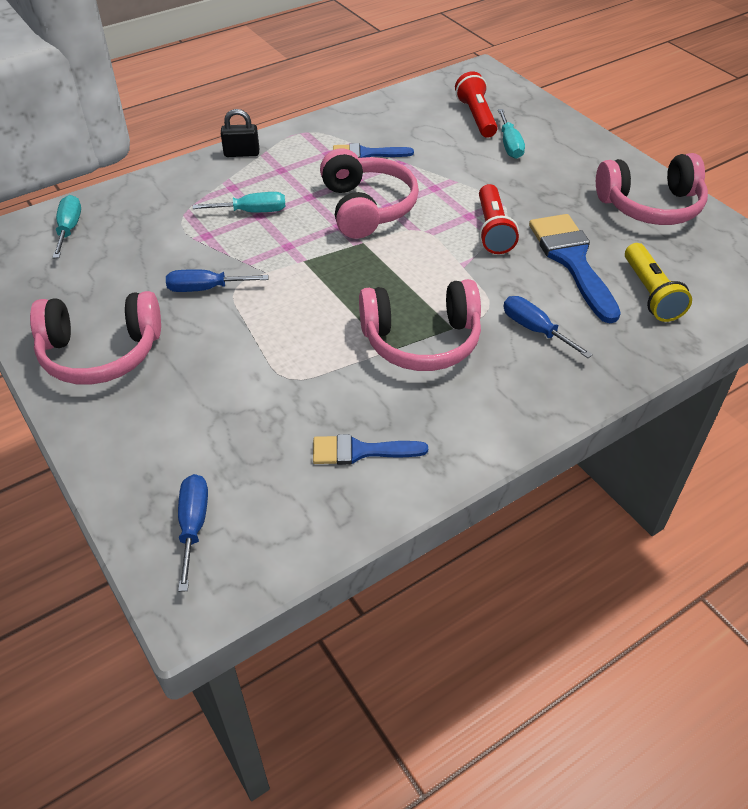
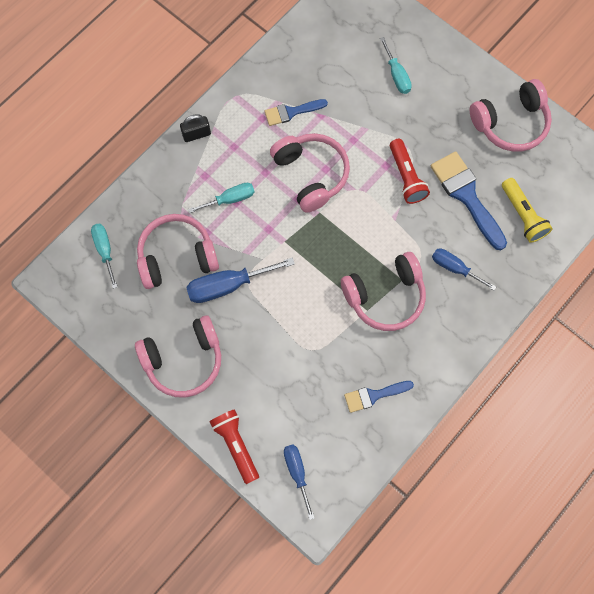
camera: 15 degrees left, 25 degrees up
(155, 250) = (177, 256): none -> pink headphones
(205, 288) = (228, 285): blue screwdriver -> blue screwdriver, size x1.56
(476, 117) = (363, 45): red flashlight -> red flashlight (236, 445)

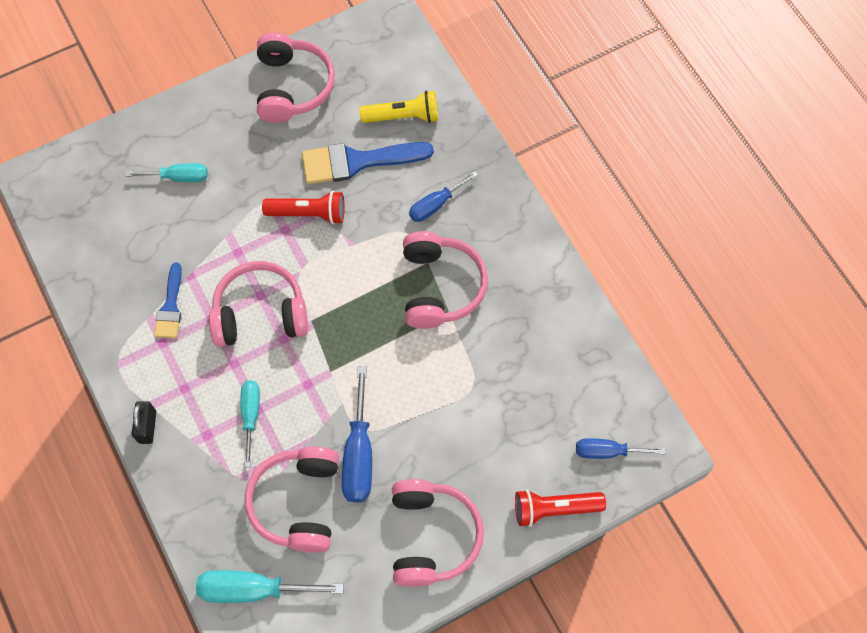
camera: 70 degrees left, 5 degrees down
(105, 250) = (253, 589): turquoise screwdriver -> turquoise screwdriver, size x1.56
(374, 395) = (548, 339): blue brush -> none

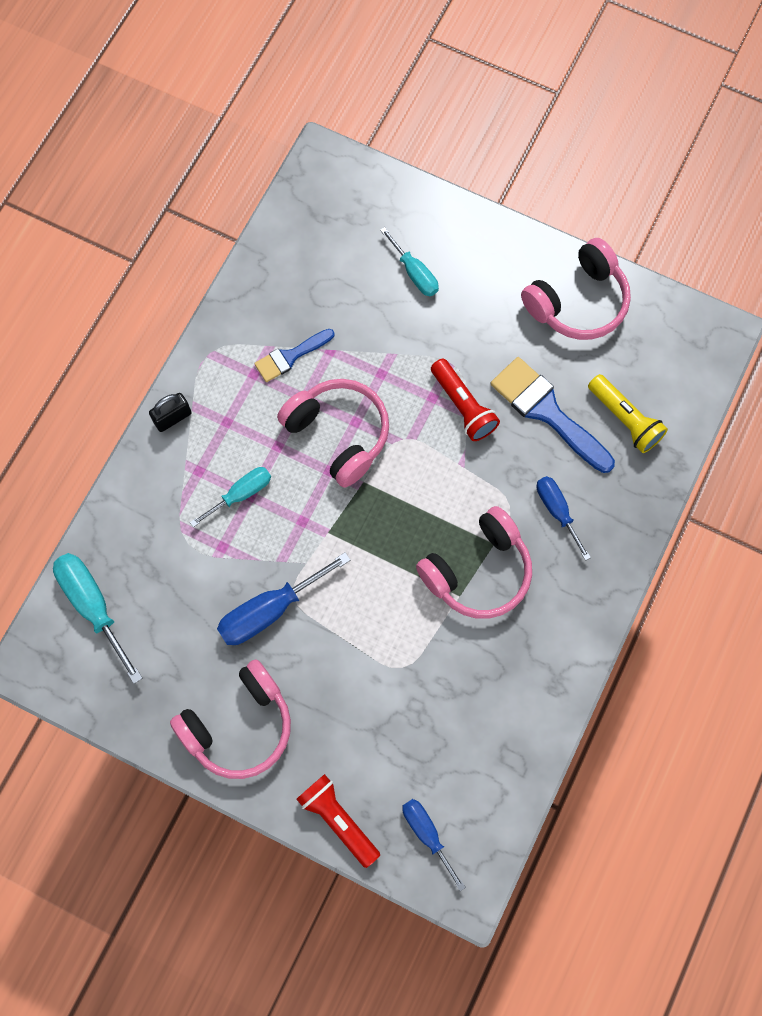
camera: 55 degrees right, 5 degrees up
(298, 502) = (191, 589): pink headphones -> none
(435, 205) = (557, 511): blue screwdriver -> blue screwdriver turned 45 degrees clockwise

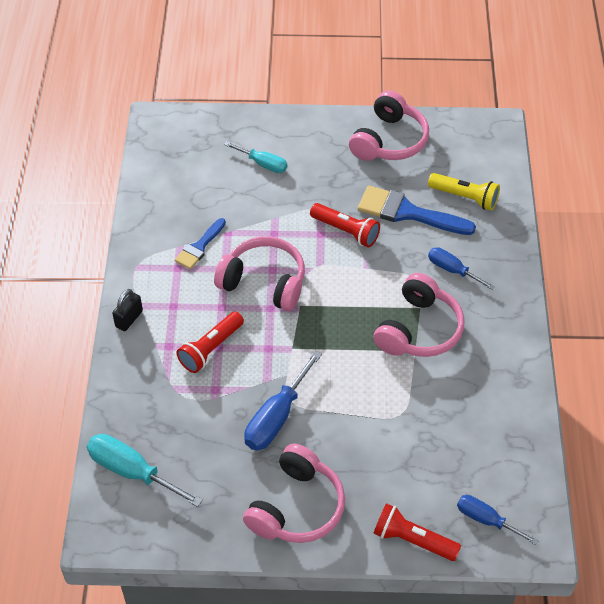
camera: 25 degrees left, 20 degrees down
(241, 494) = (211, 349): turquoise screwdriver -> red flashlight

